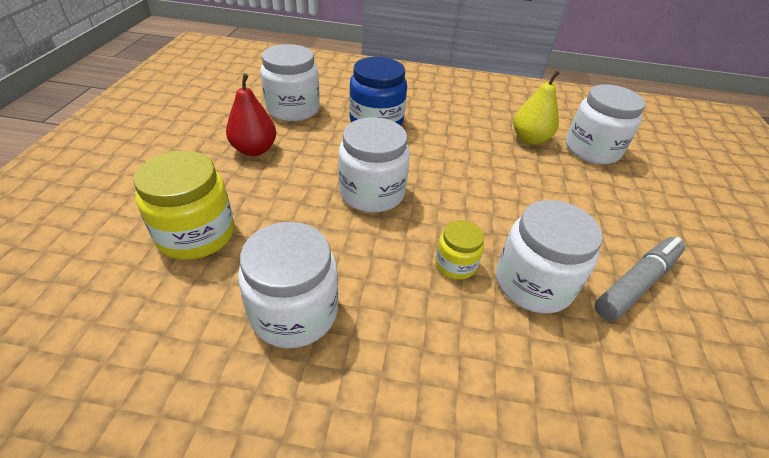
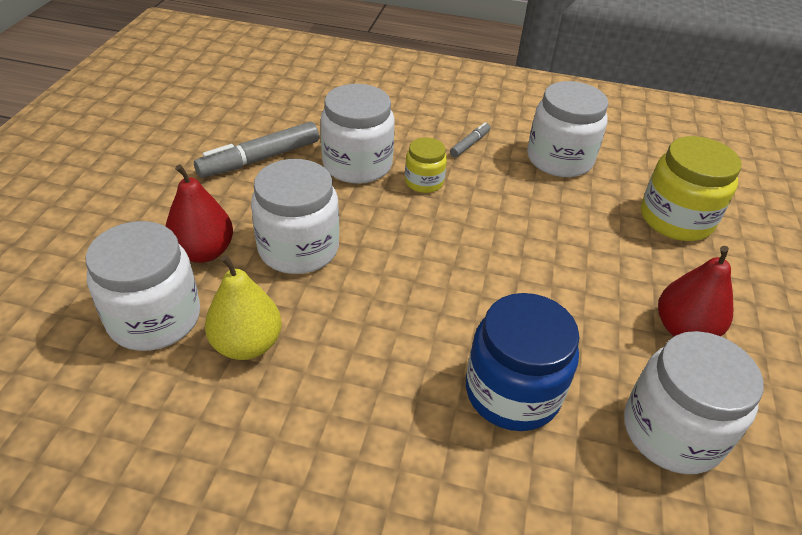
camera: 175 degrees left, 0 degrees up
(372, 193) = (508, 256): white jar -> white jar (298, 248)
(410, 331) = (470, 144): none -> grey marker
(601, 188) = (203, 252): none -> red pear

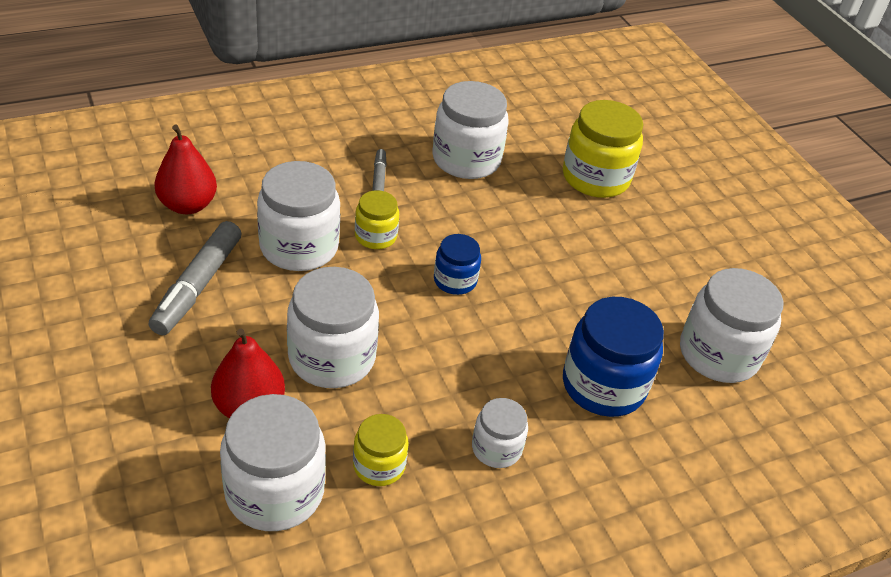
camera: 40 degrees left, 0 degrees up
(247, 344) = (379, 465): yellow pear -> yellow jar
(355, 387) = (496, 448): none -> white jar
(457, 240) = (455, 280): none -> blue jar
(683, 329) = (669, 272): red pear -> red pear (187, 205)

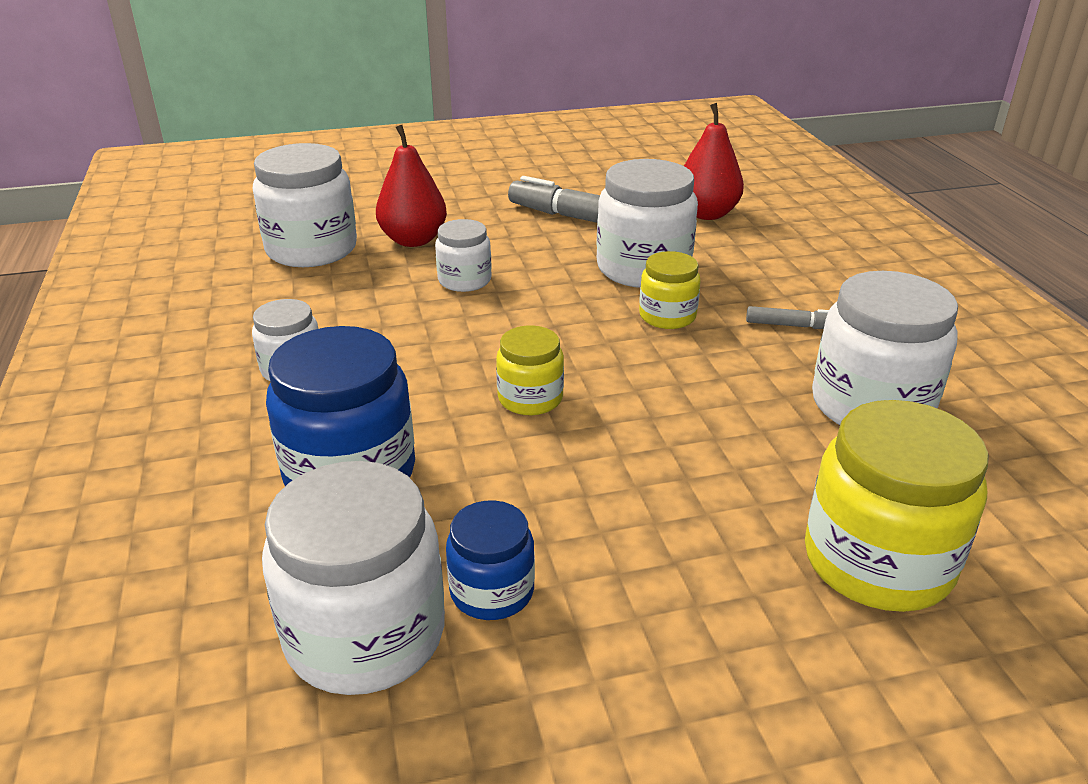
camera: 105 degrees right, 10 degrees down
(332, 358) = (464, 280): white jar -> white jar, size x0.56
(379, 465) = (311, 298): yellow jar -> yellow jar (530, 398)
(455, 280) = (581, 368): blue jar -> blue jar (492, 591)

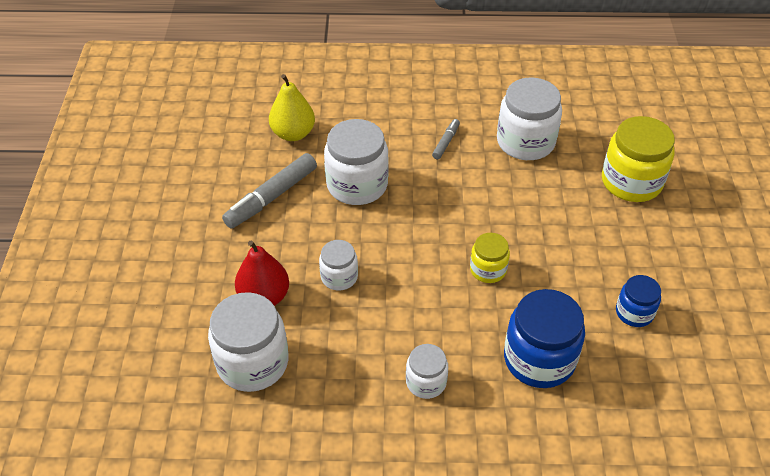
camera: 75 degrees left, 15 degrees up
(365, 634) = (656, 362): white jar -> none
(667, 316) = (419, 190): yellow jar -> none
(706, 214) = (293, 133): red pear -> yellow pear

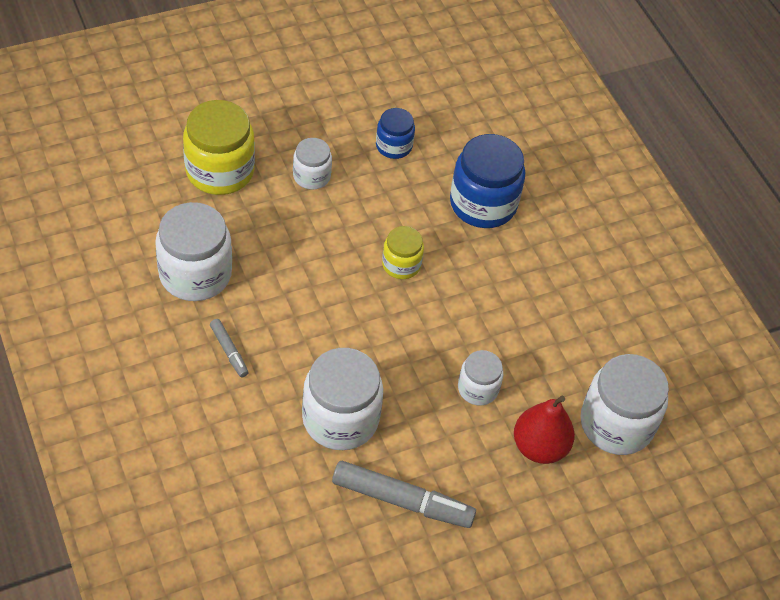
camera: 120 degrees left, 5 degrees up
(293, 133) = (284, 523): yellow pear -> none
(426, 382) = (554, 279): white jar -> white jar (311, 176)
(446, 142) = (229, 351): grey marker -> grey marker turned 120 degrees counterclockwise

